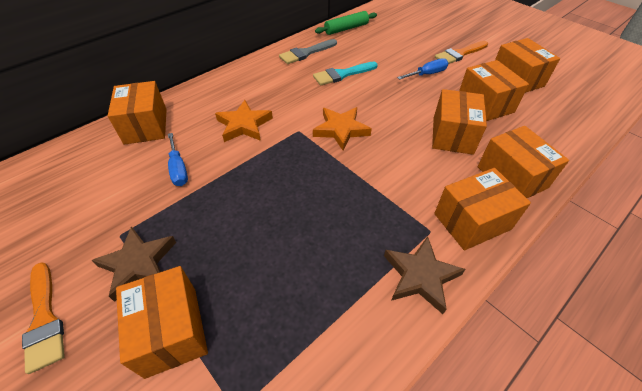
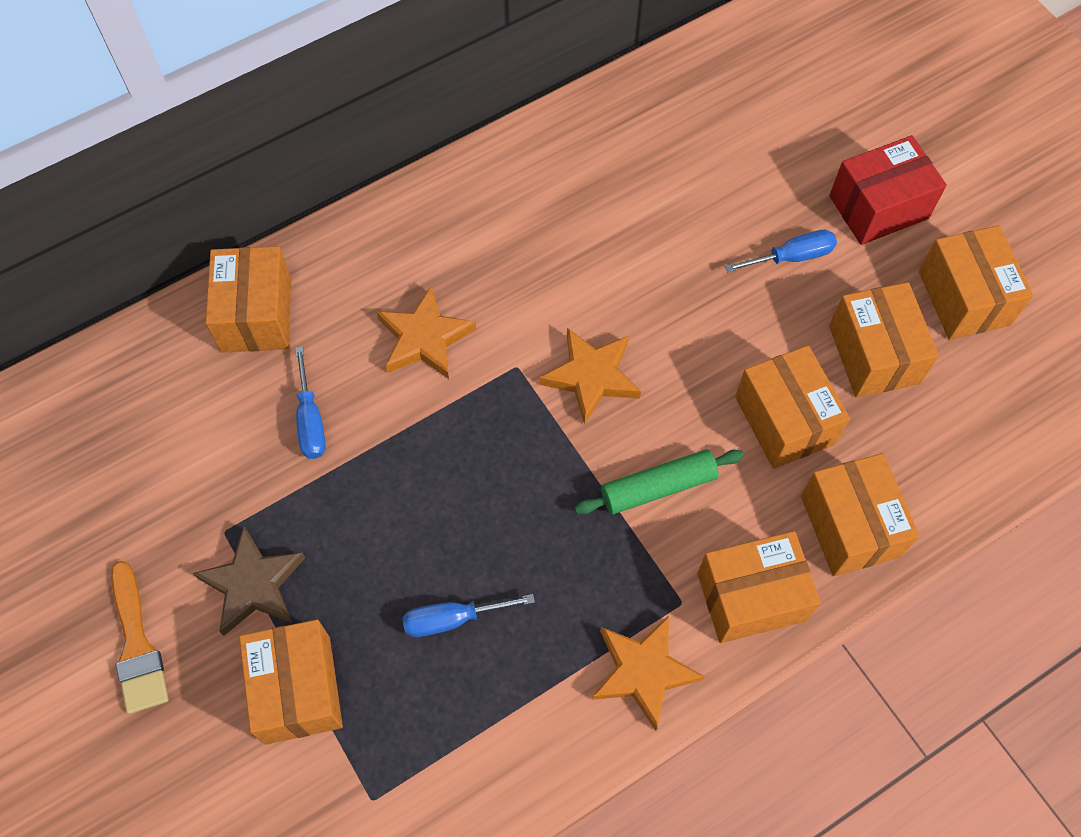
camera: 10 degrees right, 15 degrees up
(282, 264) = (453, 619): none -> blue screwdriver
(306, 53) = (566, 158): grey brush -> none
(342, 74) = (624, 233): turquoise brush -> none
(346, 29) = (665, 90): green rolling pin -> green rolling pin (658, 487)
(420, 276) = (643, 672): brown star -> orange star
(452, 135) = (784, 420): orange box -> orange box turned 45 degrees counterclockwise
(459, 54) = (878, 207): orange brush -> red box

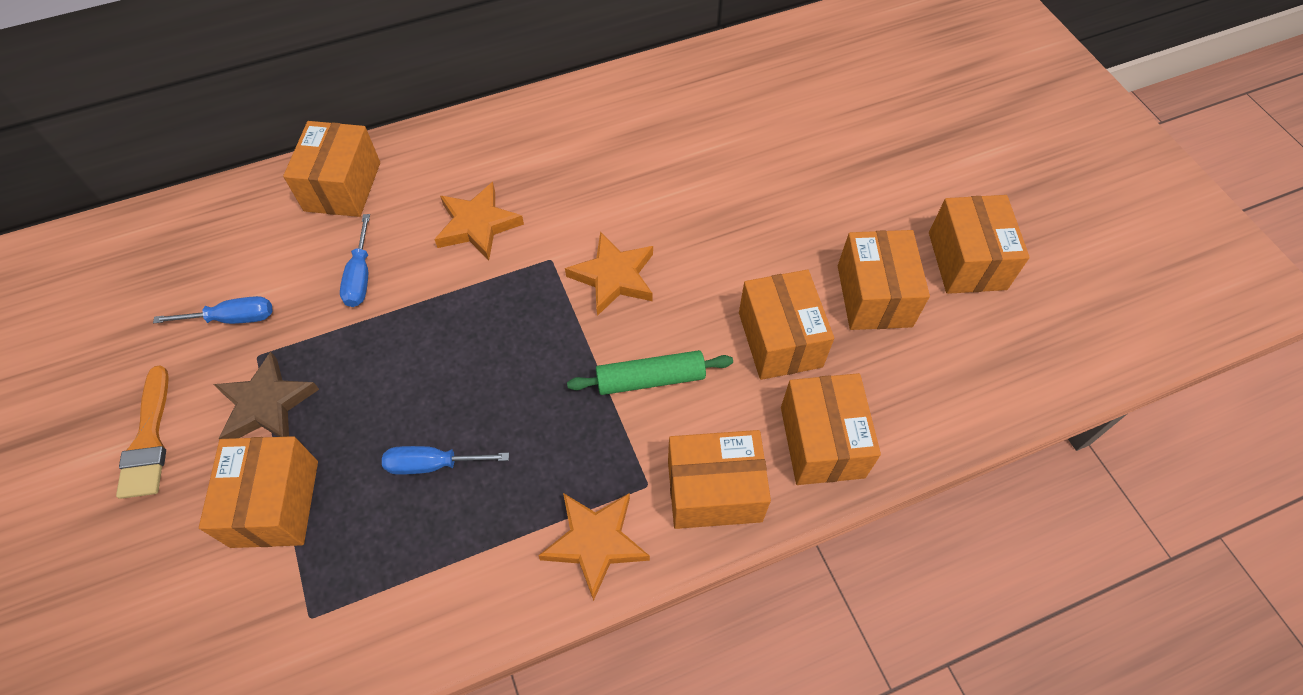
camera: 10 degrees right, 5 degrees down
(791, 257) = (815, 205): blue screwdriver -> blue screwdriver (233, 318)
(878, 207) = (902, 176): red box -> none

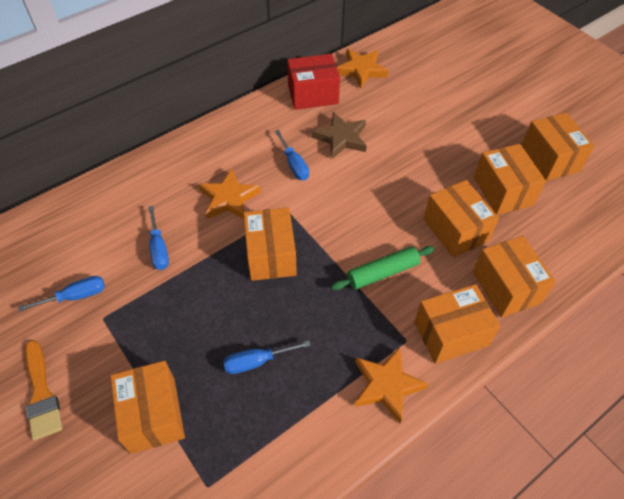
camera: 15 degrees left, 5 degrees down
(266, 404) = (122, 349): brown star -> brown star (341, 138)
(342, 186) = (124, 192): orange box -> orange box (271, 255)
(584, 193) = (294, 164): none -> blue screwdriver
(613, 277) = (333, 213): orange star -> orange star (361, 70)
(649, 93) = (313, 94): none -> red box

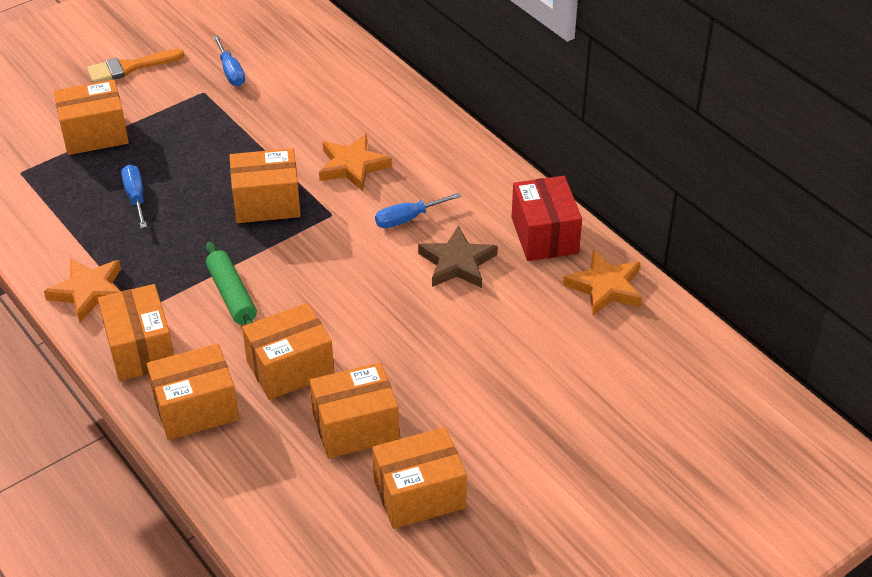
camera: 90 degrees right, 10 degrees down
(159, 248) = (284, 119): blue screwdriver -> none

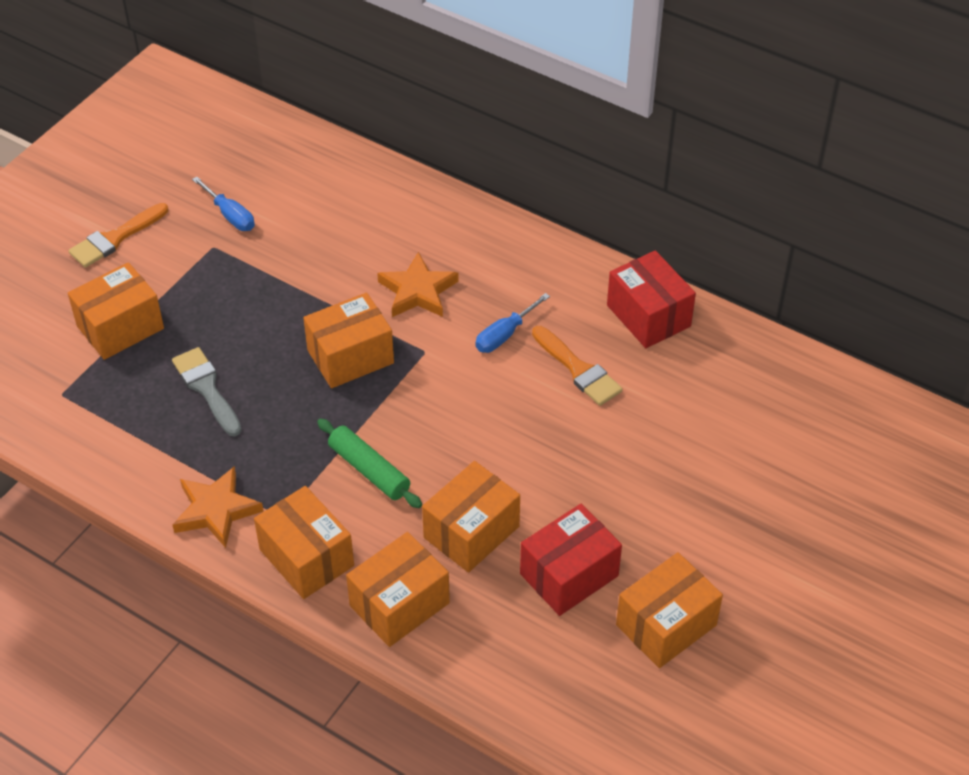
camera: 20 degrees left, 5 degrees up
(136, 197) = (206, 388): blue screwdriver -> grey brush
(355, 427) = (569, 575): orange box -> red box
(457, 263) = (578, 370): brown star -> orange brush
(605, 287) = (733, 355): orange star -> none

